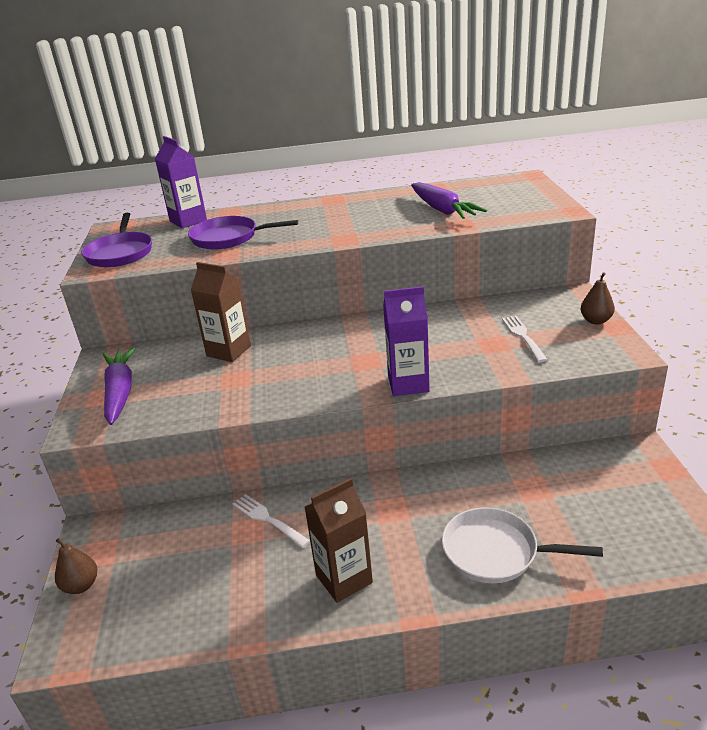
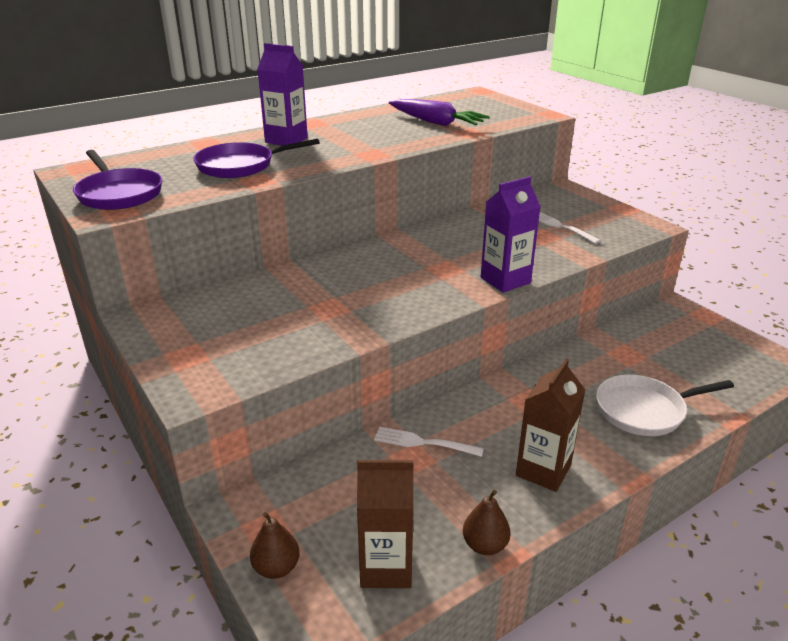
camera: 30 degrees left, 0 degrees up
(120, 392) = (205, 347): purple carrot -> none
(188, 221) = (166, 155): purple carton -> purple carton (286, 140)
(228, 351) = (292, 285): brown carton -> brown carton (386, 567)
(595, 321) = (604, 206): brown pear -> brown pear (485, 545)

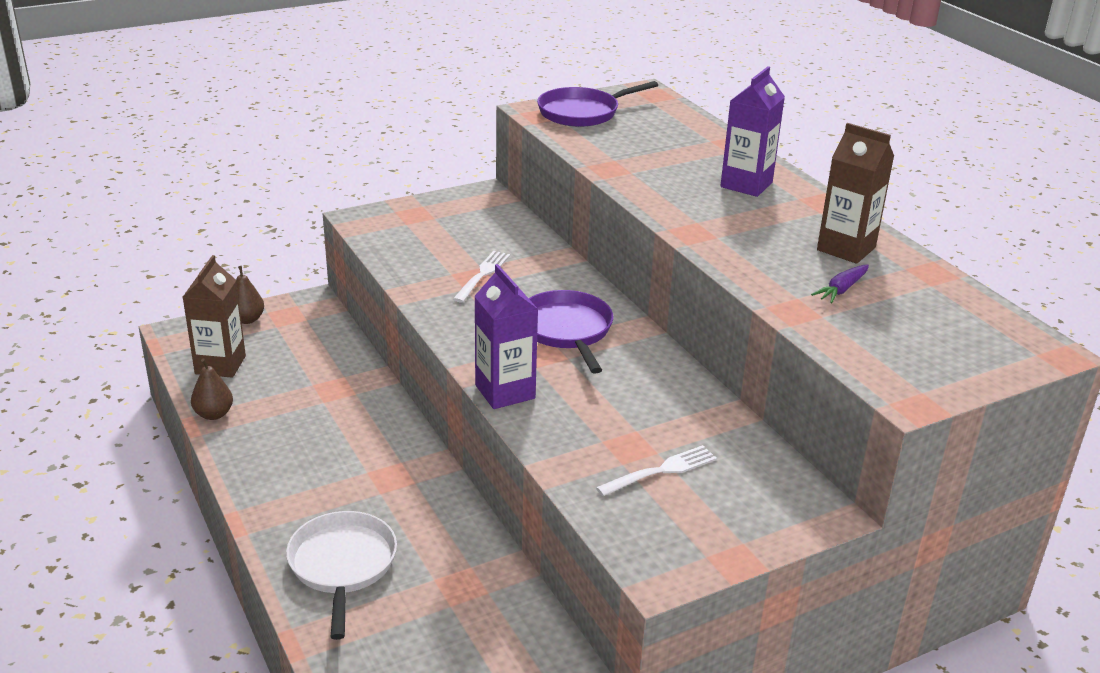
camera: 95 degrees right, 0 degrees up
(240, 166) = (654, 160): purple pan -> purple pan (567, 330)
(423, 442) = (352, 397): white fork -> white fork (482, 275)
(436, 122) = (841, 290): purple carrot -> purple carrot, size x0.52
(543, 470) = (282, 464): brown carton -> brown carton (846, 249)

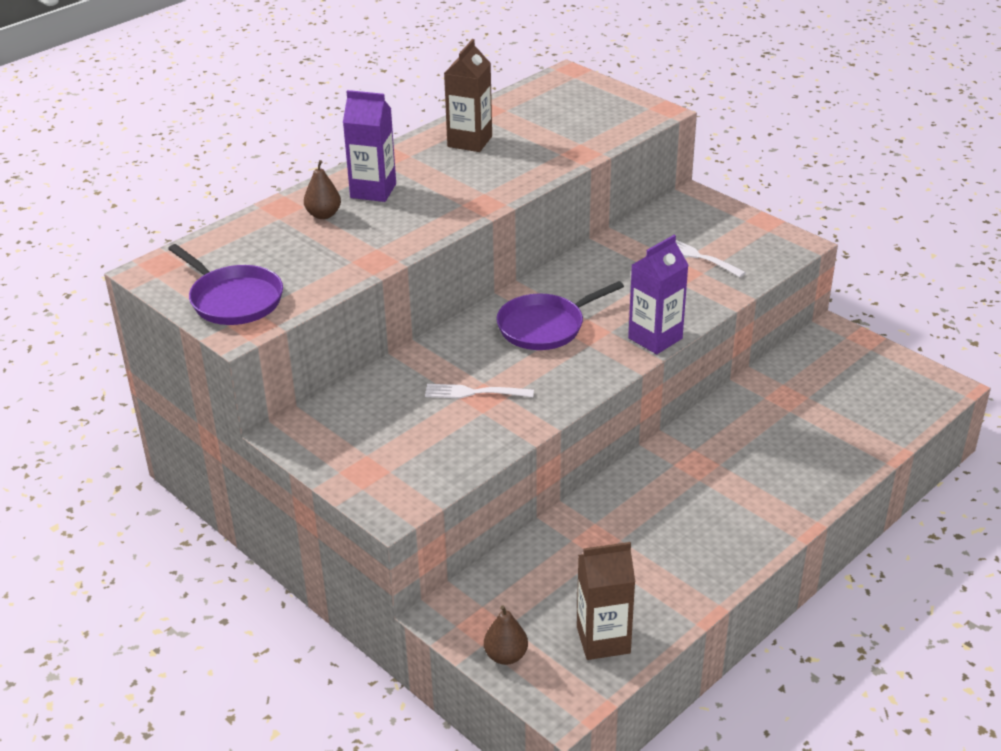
camera: 105 degrees left, 5 degrees up
(214, 414) = (685, 608): brown pear -> brown pear (323, 215)
(342, 565) = (811, 458): white pan -> none
(841, 290) = (536, 139): purple carrot -> none

